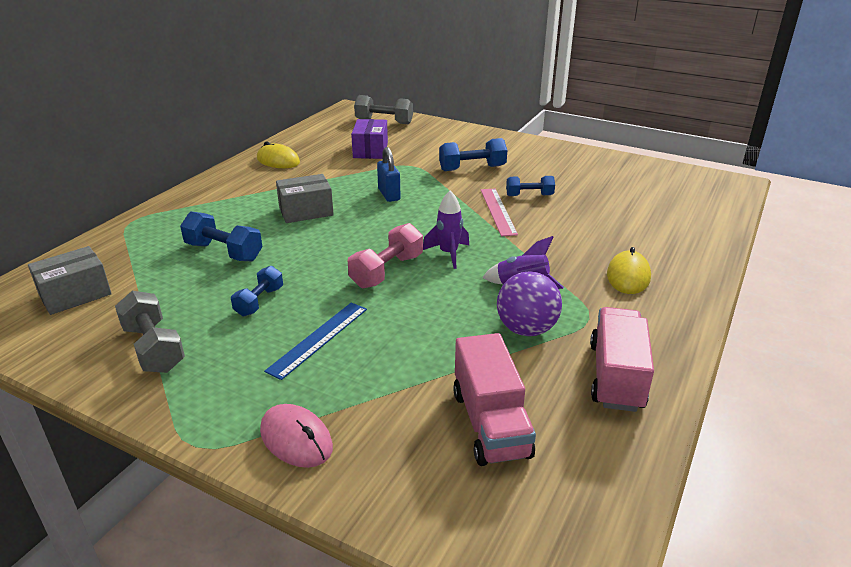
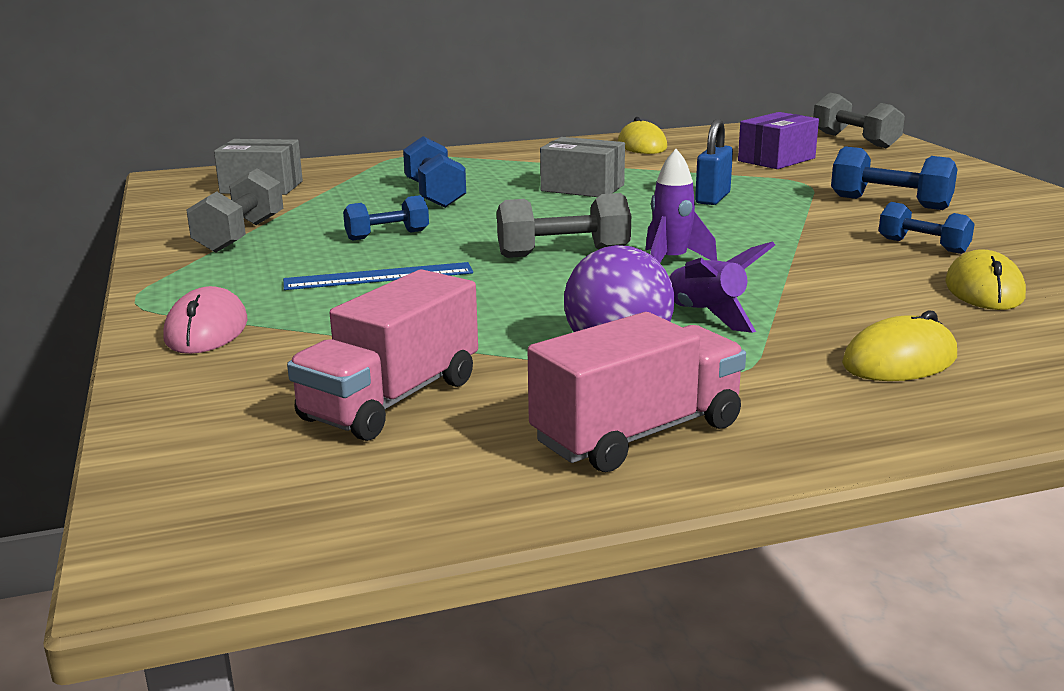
camera: 45 degrees right, 10 degrees down
(387, 271) = (563, 254): pink dumbbell -> grey dumbbell
(497, 211) = (833, 247): pink ruler -> none
(591, 216) = (984, 290): none -> yellow mouse

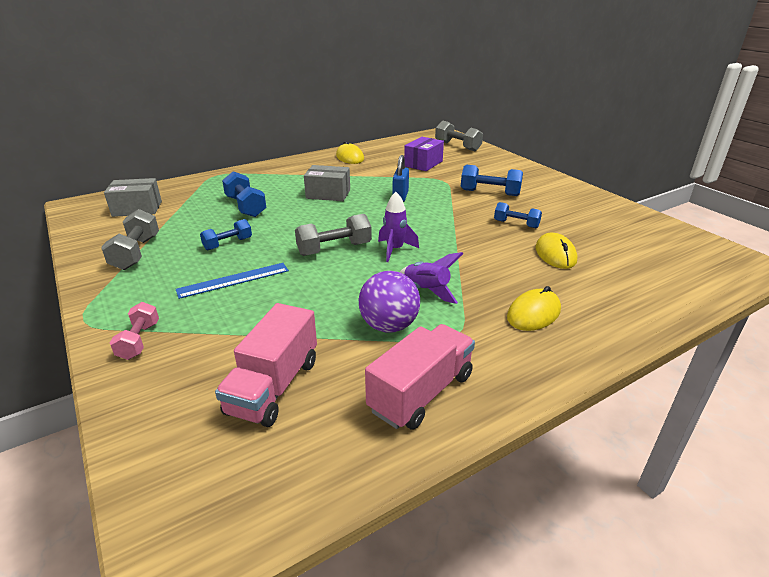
camera: 15 degrees left, 10 degrees up
(206, 330) = (139, 341): pink mouse -> pink dumbbell

